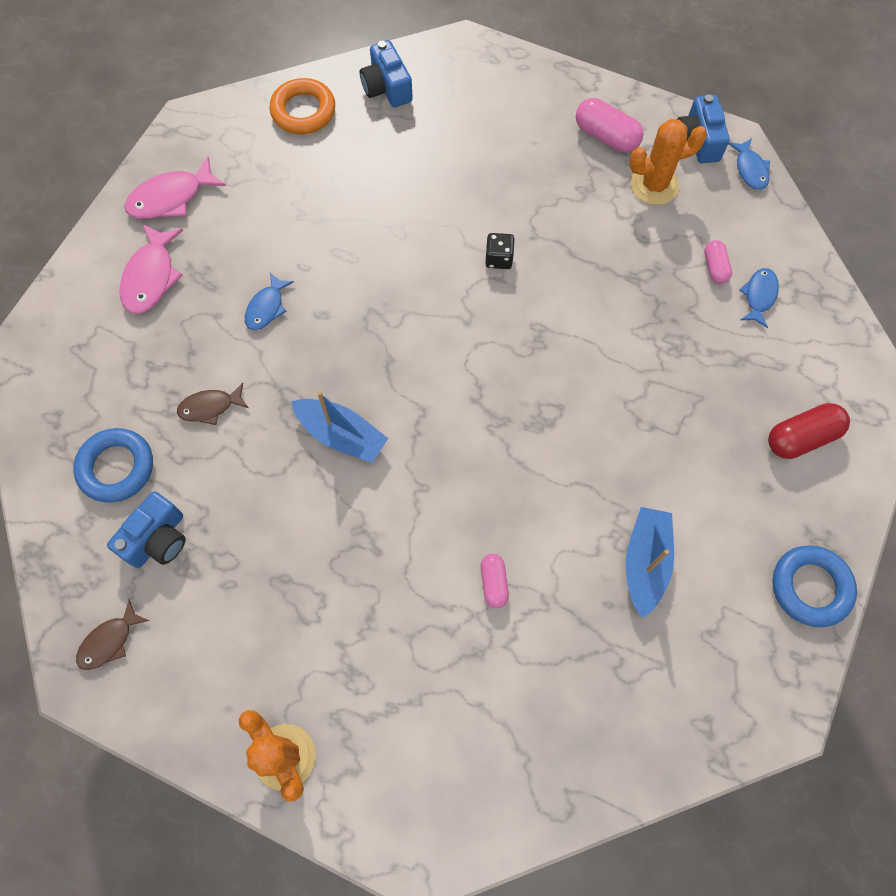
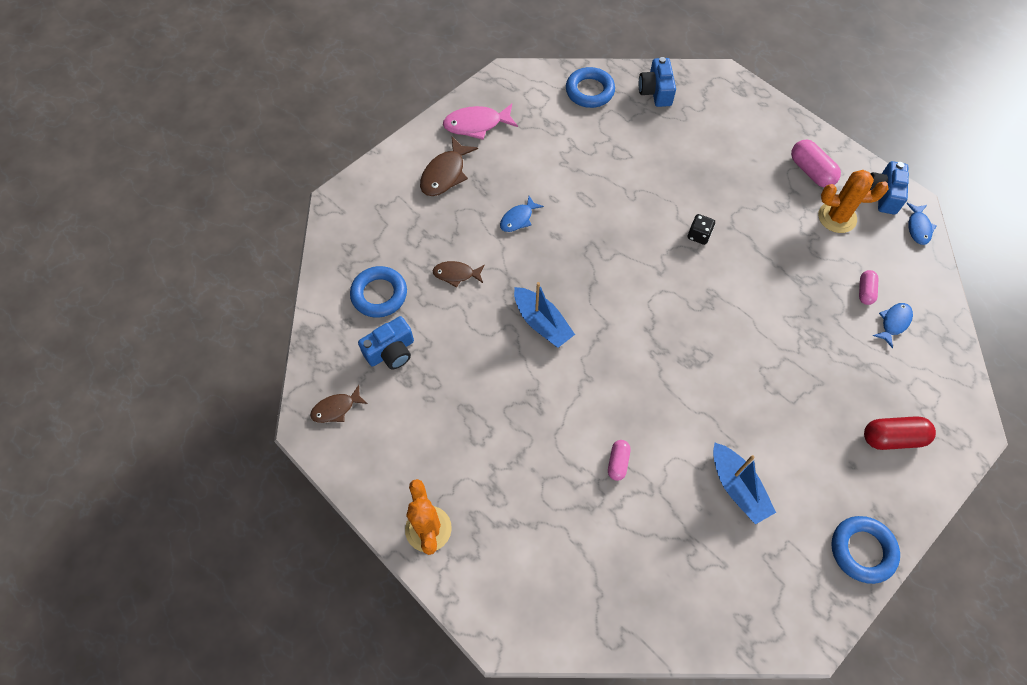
camera: 20 degrees right, 5 degrees down
(151, 277) = (445, 174): pink fish -> brown fish
(303, 111) = (589, 91): orange ring -> blue ring
(645, 562) = (737, 487): blue boat -> blue boat turned 120 degrees clockwise

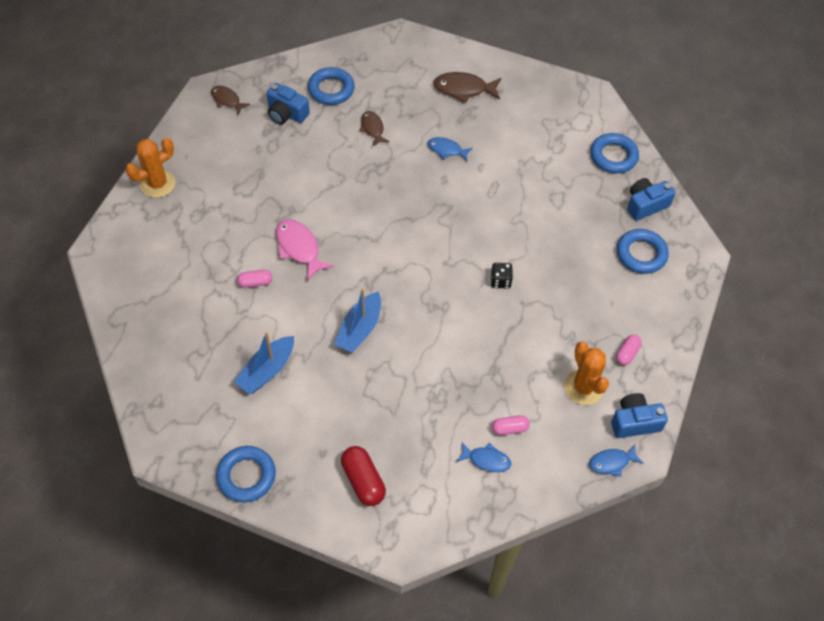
camera: 65 degrees right, 5 degrees down
(476, 124) = (526, 92): pink fish -> pink fish (299, 248)
(542, 323) = (356, 196): blue boat -> blue boat (360, 329)
(708, 117) = (641, 254): none -> blue ring
(811, 171) = (627, 353): pink capsule -> pink capsule, size x0.61

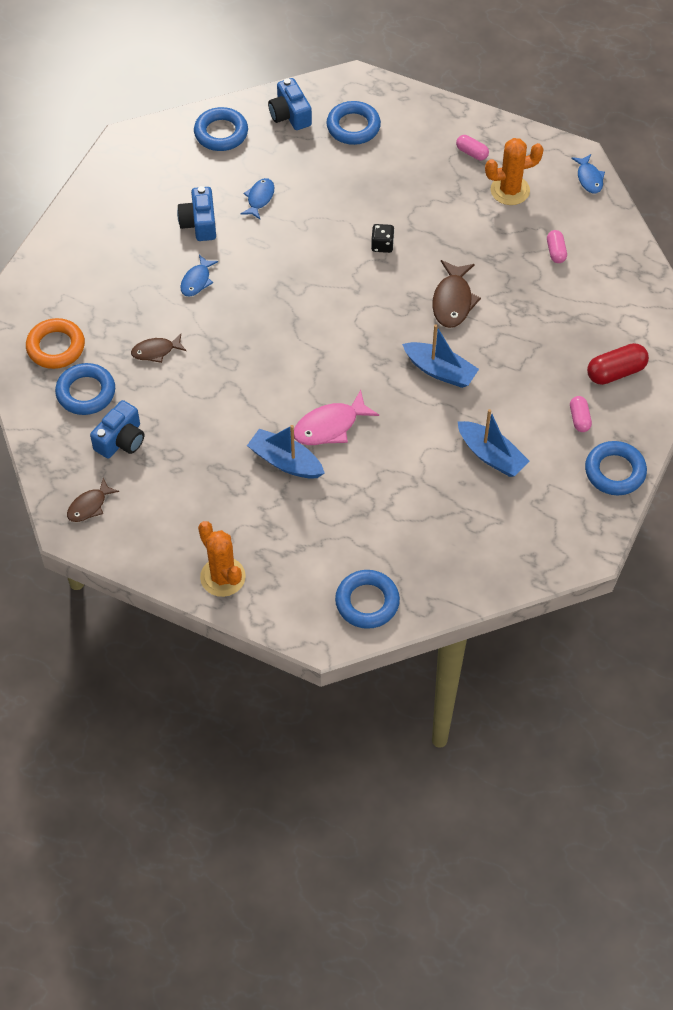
camera: 85 degrees left, 0 degrees up
(125, 280) = (367, 602): none -> blue ring
(255, 282) = (376, 468): pink capsule -> pink capsule (579, 419)
(264, 219) = (285, 462): none -> blue boat
(374, 68) = (56, 347): none -> orange ring
(464, 89) = (103, 258): brown fish -> brown fish (453, 301)
(486, 460) = (590, 272): blue fish -> blue fish (259, 198)
(634, 422) = (547, 157): blue camera -> blue camera (199, 223)

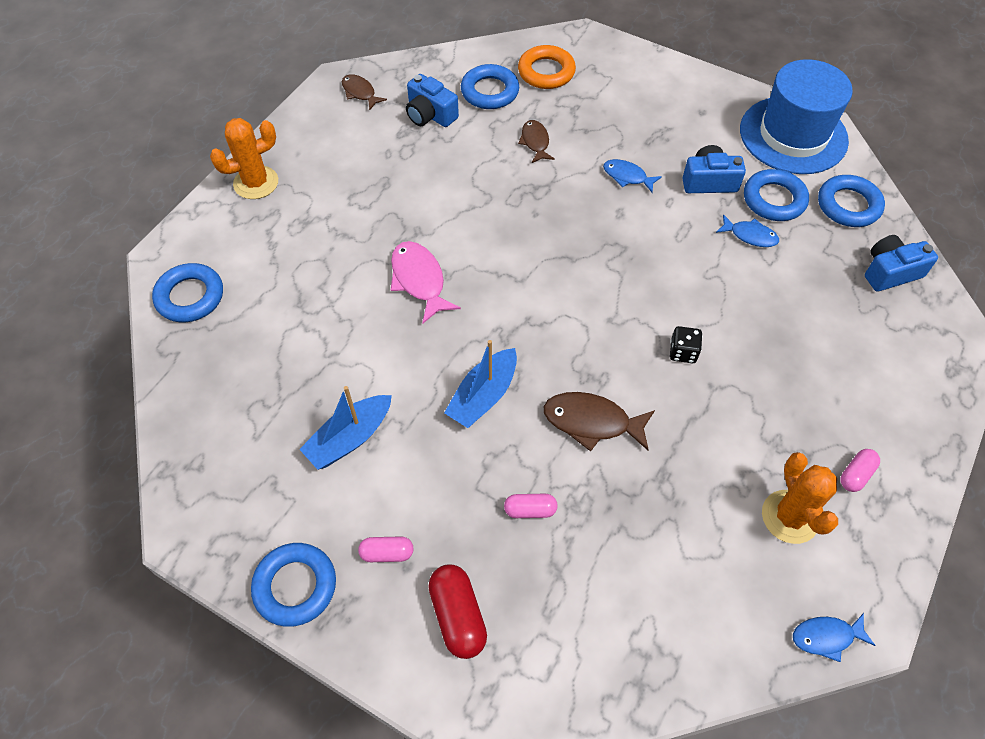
camera: 95 degrees right, 0 degrees up
(139, 162) = (793, 135): none -> blue hat
(285, 462) = (380, 239): blue boat -> none
(353, 127) = (881, 337): blue ring -> blue ring (774, 200)
(555, 252) = (677, 564): pink capsule -> pink capsule (530, 510)

